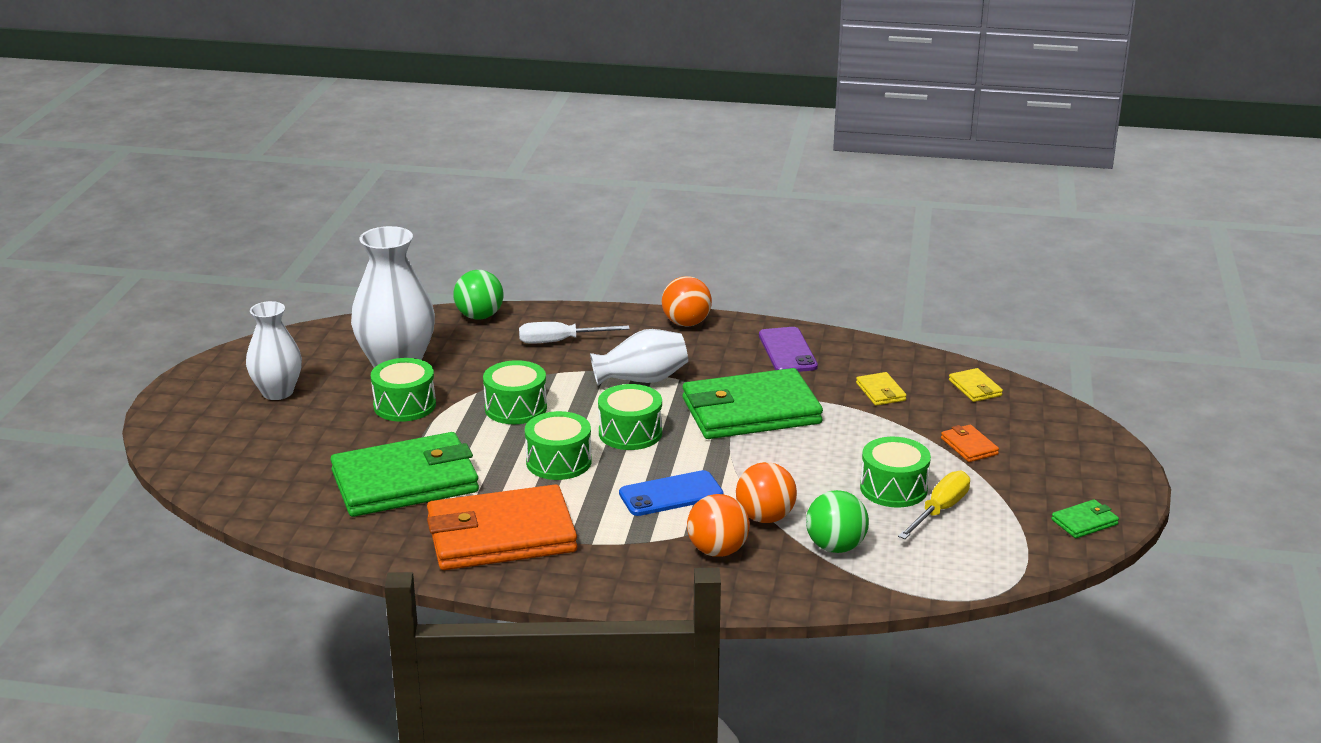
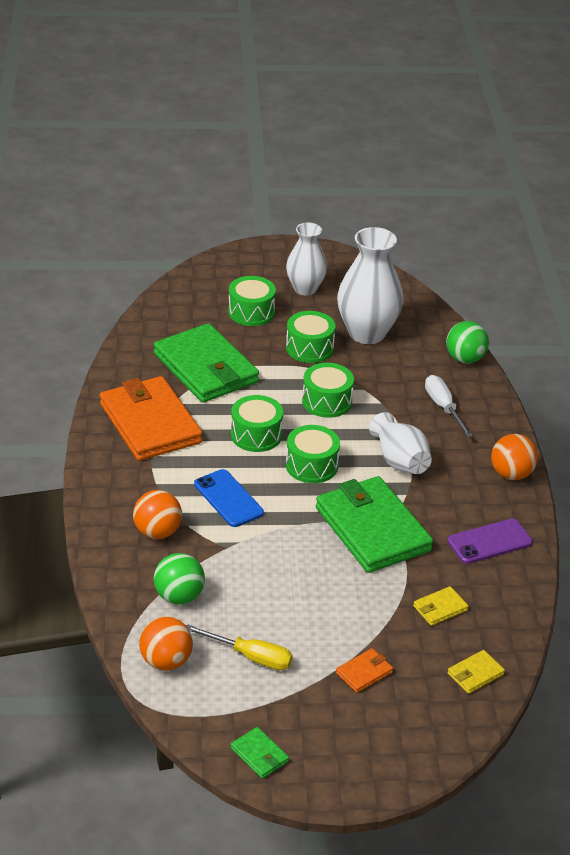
camera: 75 degrees right, 10 degrees up
(765, 517) = (210, 553): orange ball -> orange ball (166, 661)
(893, 488) = (276, 626): green drum -> green drum (251, 312)

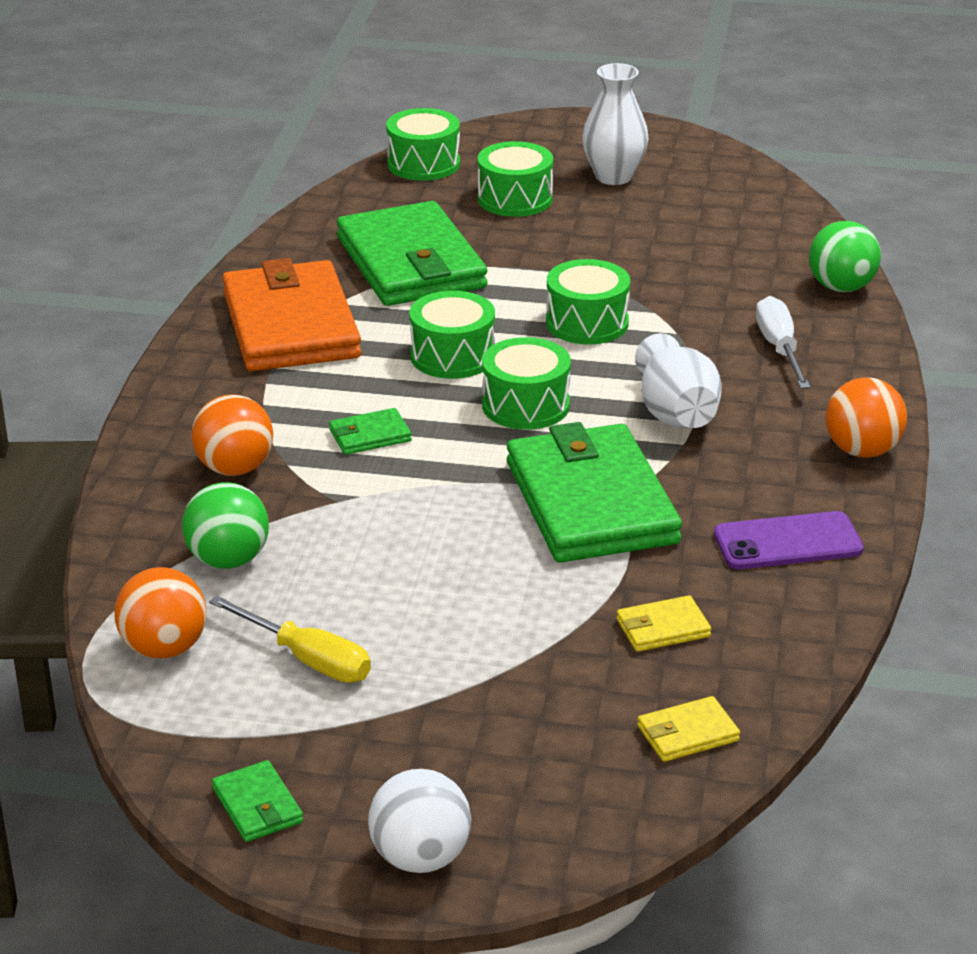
camera: 15 degrees right, 5 degrees down
(228, 498) = (370, 436): blue phone -> green wallet
(309, 348) = (588, 252): green drum -> green drum (423, 164)
(360, 773) = (420, 858): none -> white ball
(364, 672) = (491, 707): orange wallet -> none
(367, 333) = (690, 240): white vase -> none

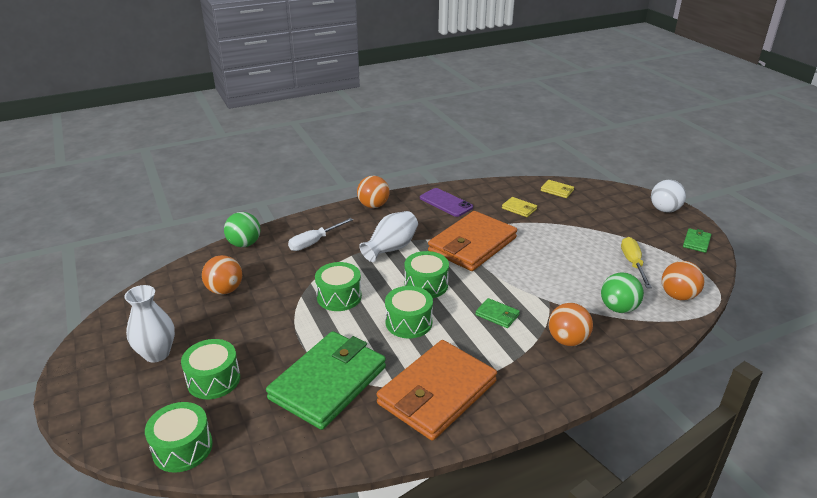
camera: 125 degrees left, 0 degrees up
(591, 502) = (472, 244): green wallet -> orange wallet
(713, 244) = (225, 290): none -> orange ball

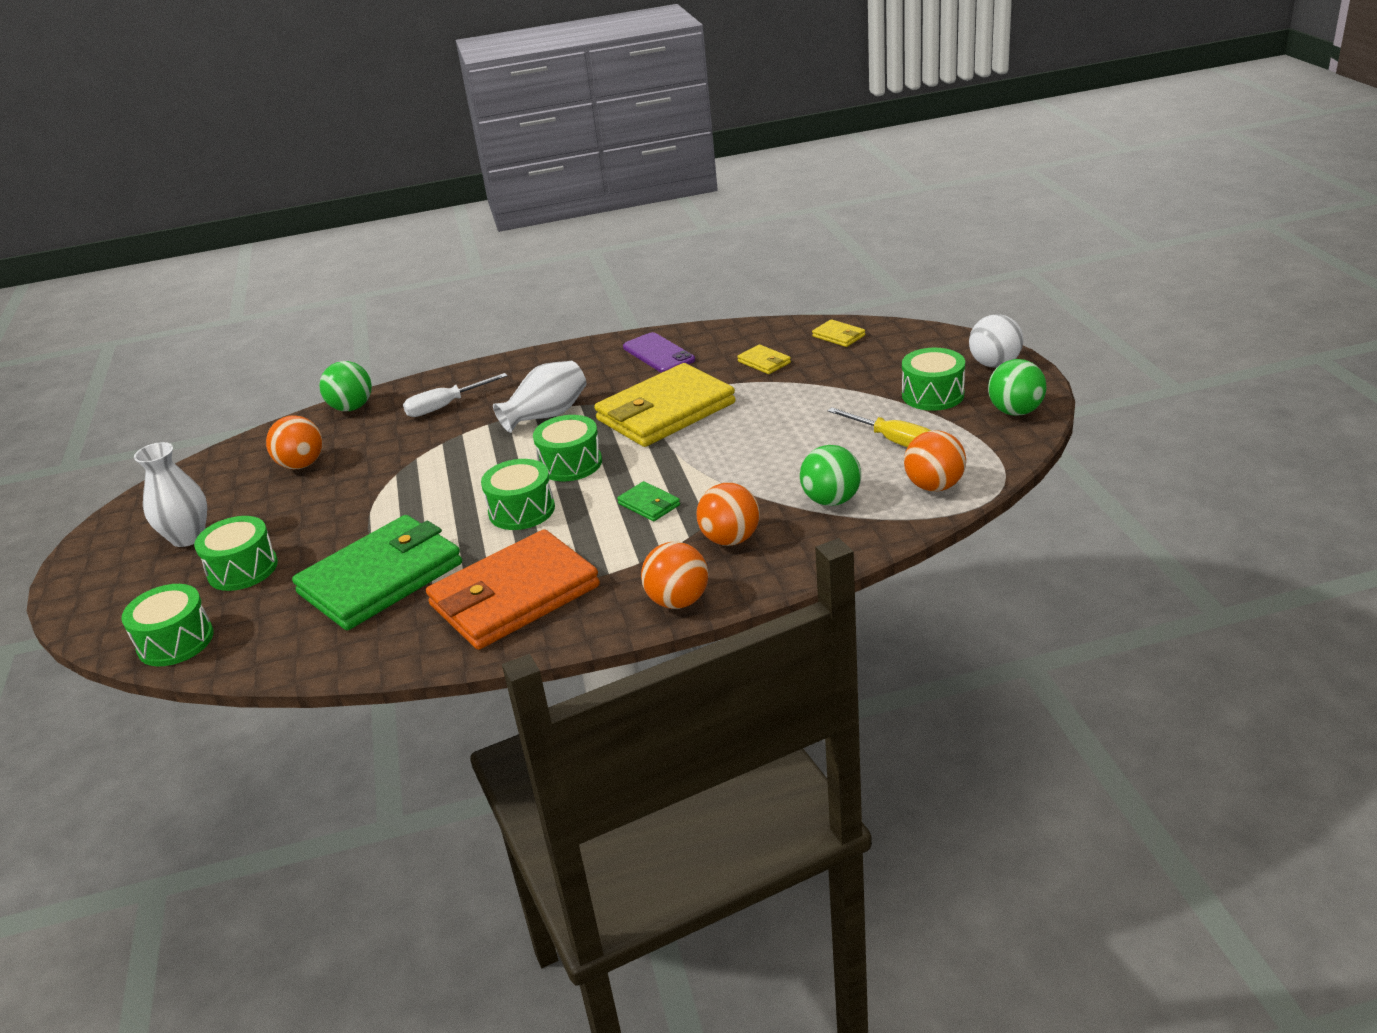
camera: 15 degrees right, 0 degrees up
(339, 297) = (445, 476): green drum -> green drum (932, 395)
(373, 205) = (551, 358): orange ball -> orange ball (678, 601)
(472, 244) = (665, 411): orange wallet -> yellow wallet
(633, 263) = (893, 440): yellow screwdriver -> yellow screwdriver turned 120 degrees clockwise
(696, 242) = (1015, 411): green wallet -> green ball

